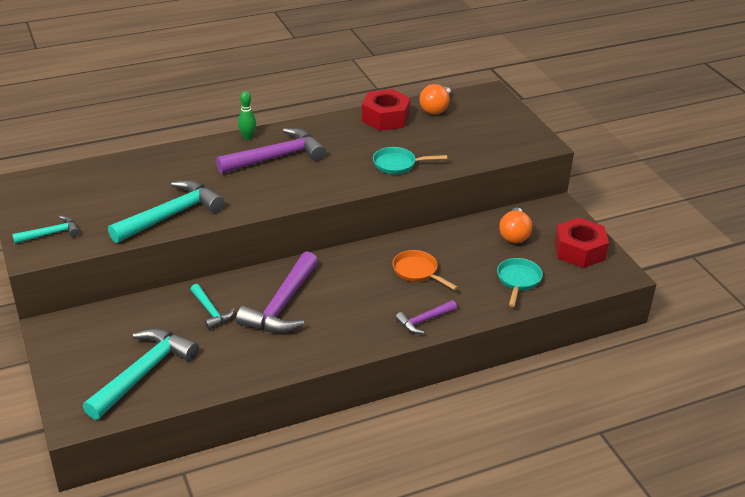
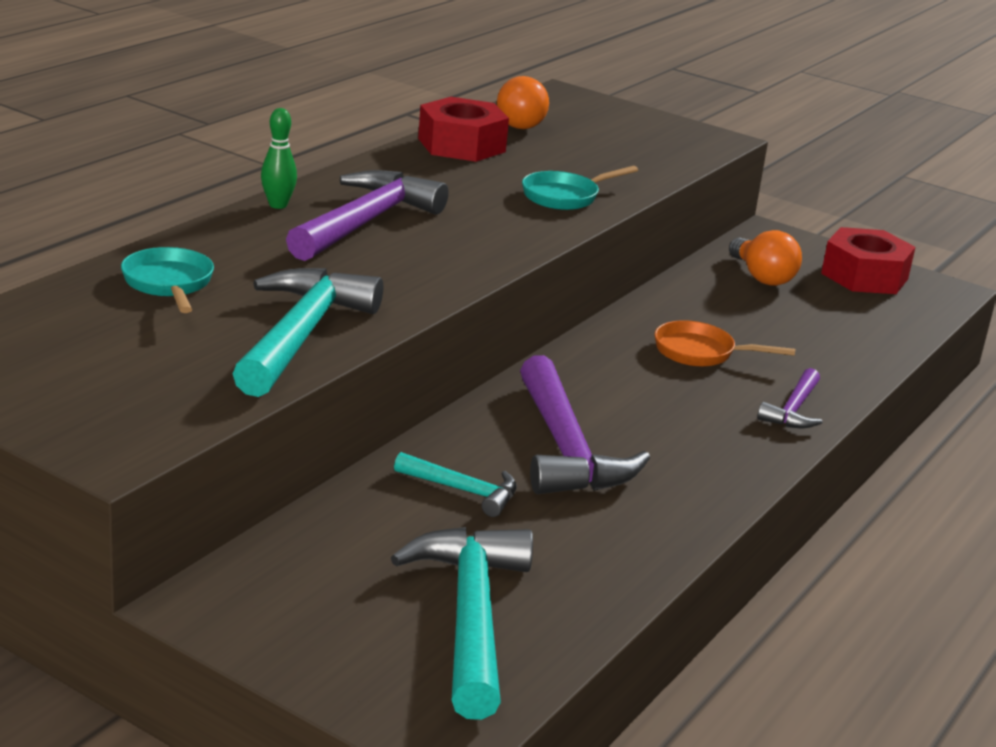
camera: 35 degrees left, 10 degrees down
(51, 234) = (107, 414): turquoise hammer -> none
(518, 281) = (842, 329): turquoise pan -> turquoise pan (169, 284)

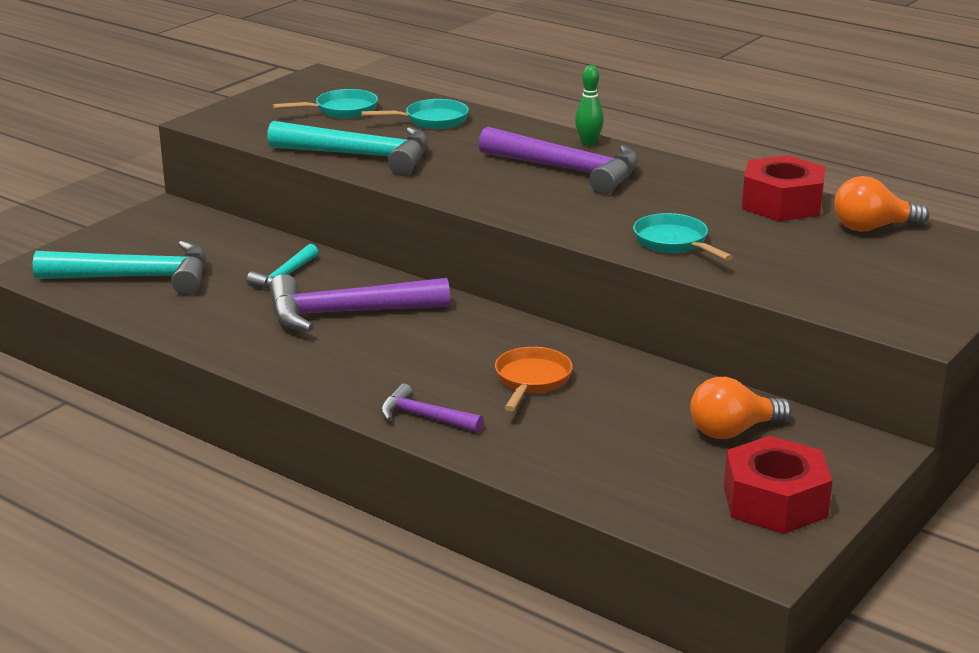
camera: 95 degrees right, 0 degrees up
(102, 343) = (341, 110): none -> turquoise pan

